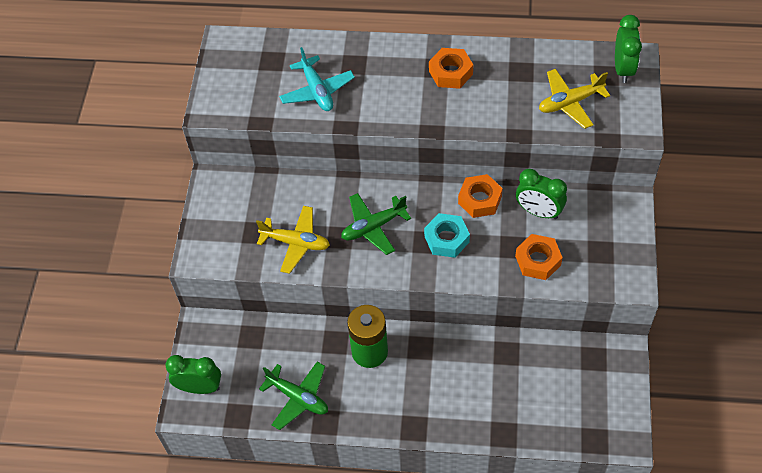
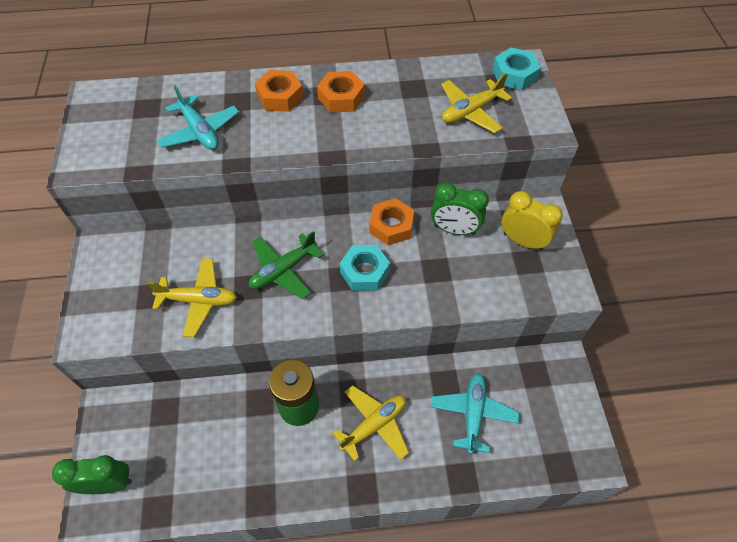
camera: 15 degrees left, 0 degrees up
(298, 397) = (225, 476): green plane -> none
(434, 378) = (374, 425): none -> yellow plane
(526, 383) = (473, 414): none -> turquoise plane
(538, 260) = (466, 280): orange nut -> orange nut (280, 96)
(601, 232) = (522, 241): none -> yellow clock
(623, 69) = (514, 74): green clock -> turquoise nut

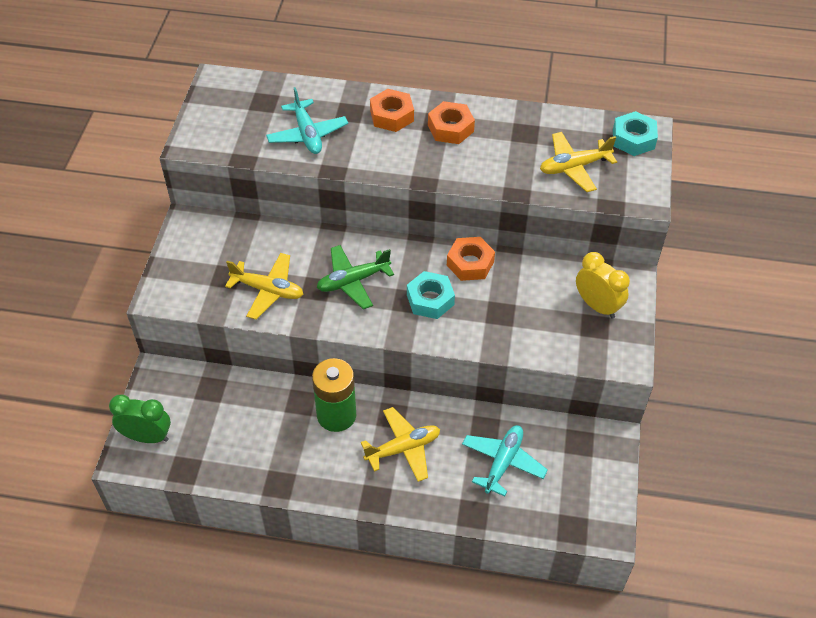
camera: 15 degrees right, 5 degrees down
(454, 230) = (532, 280): green clock -> none

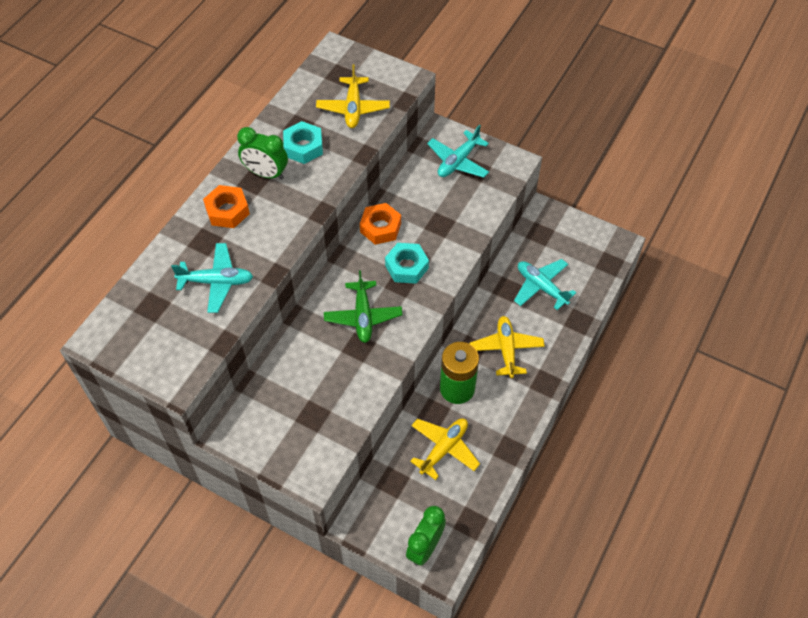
camera: 70 degrees left, 5 degrees up
(268, 290) = (345, 385): yellow plane -> yellow plane (444, 449)
(450, 128) = (266, 174): orange nut -> green clock
(597, 306) = (458, 161): yellow clock -> turquoise plane
(633, 139) = (341, 62): turquoise nut -> turquoise nut (303, 147)

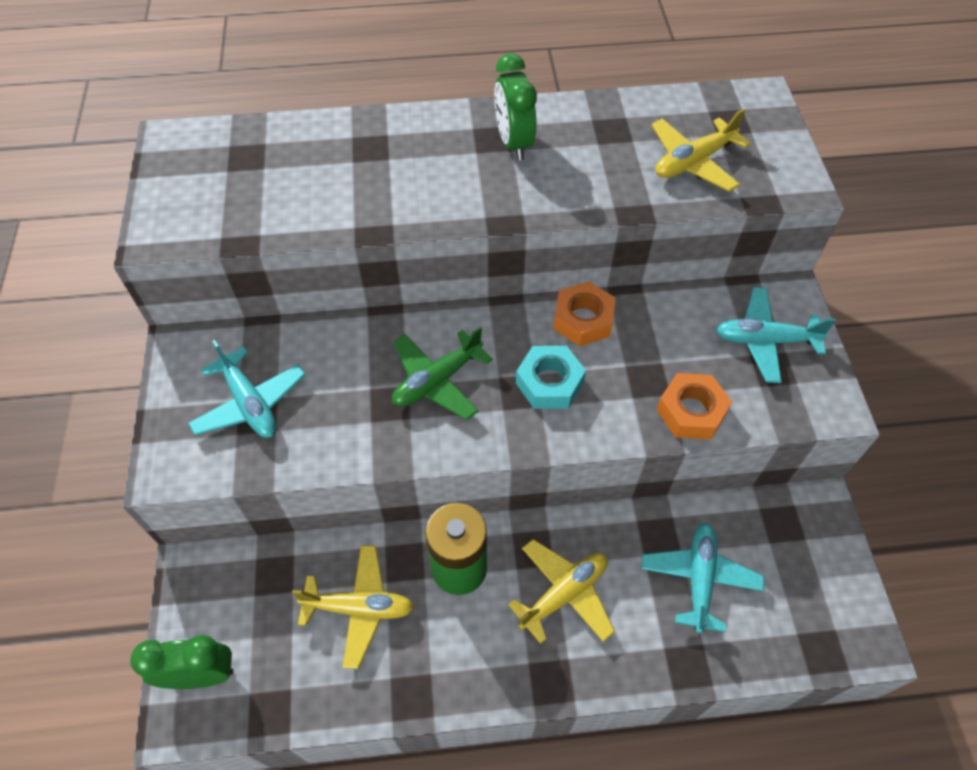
camera: 55 degrees right, 0 degrees up
(216, 282) = (321, 189): turquoise plane -> turquoise plane (250, 403)
(227, 211) = (429, 141): orange nut -> orange nut (691, 411)
(303, 147) = (585, 152): turquoise nut -> none

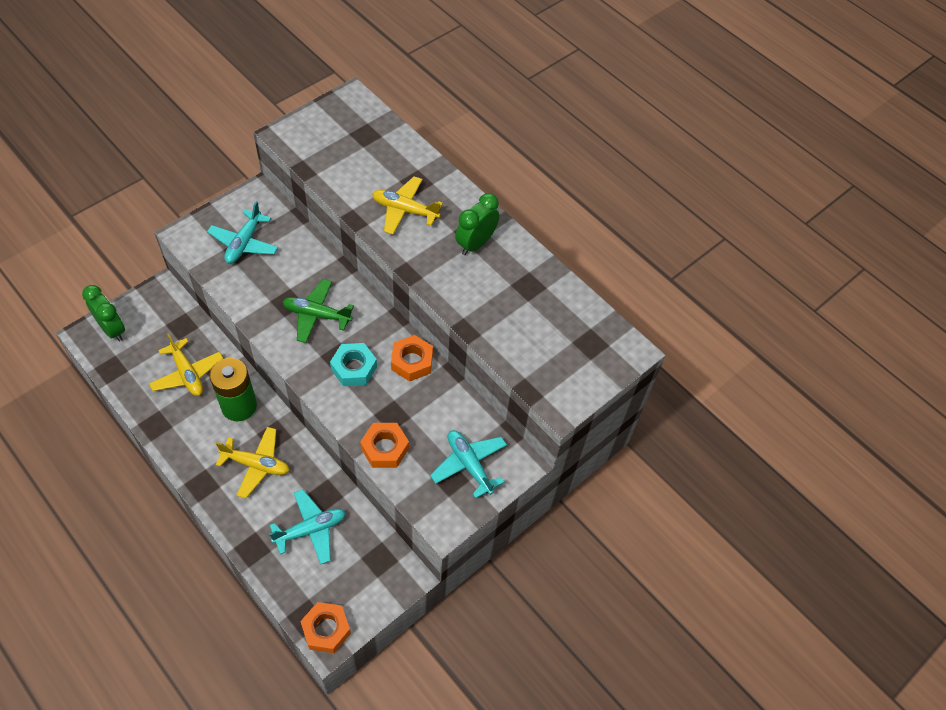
camera: 50 degrees right, 0 degrees up
(693, 162) = (535, 340): yellow plane -> yellow plane (405, 210)
(851, 635) = (326, 629): none -> orange nut

